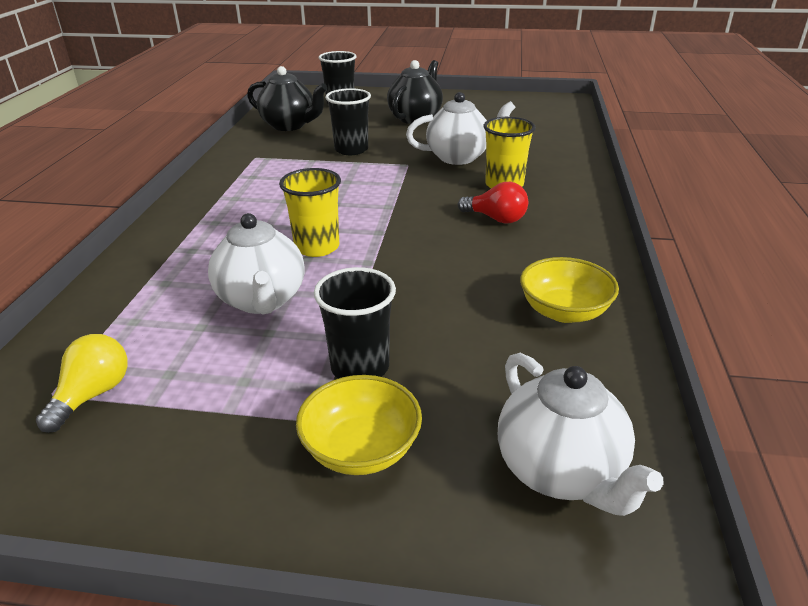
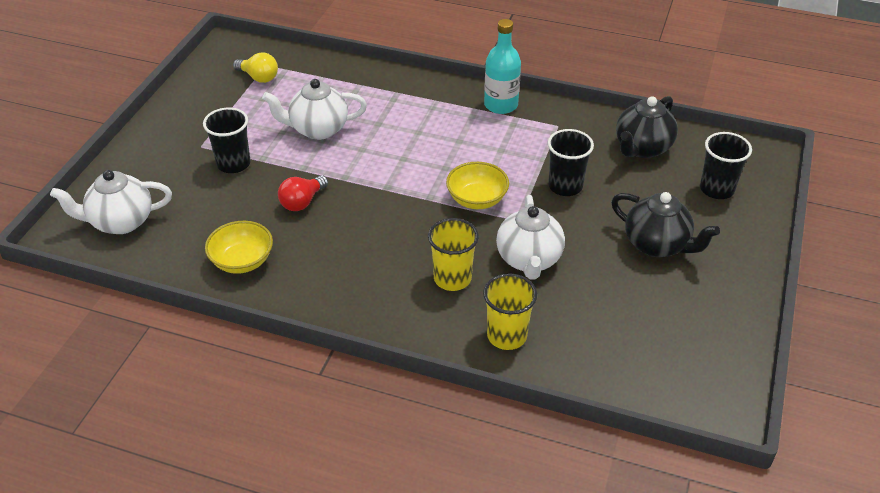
camera: 100 degrees right, 10 degrees up
(214, 185) = (501, 105): none -> turquoise bottle
(317, 247) = (376, 154): yellow cup -> yellow cup (507, 336)
(361, 449) = (173, 159): yellow bowl -> yellow bowl (477, 199)
(496, 219) = (386, 257): red light bulb -> red light bulb (302, 202)

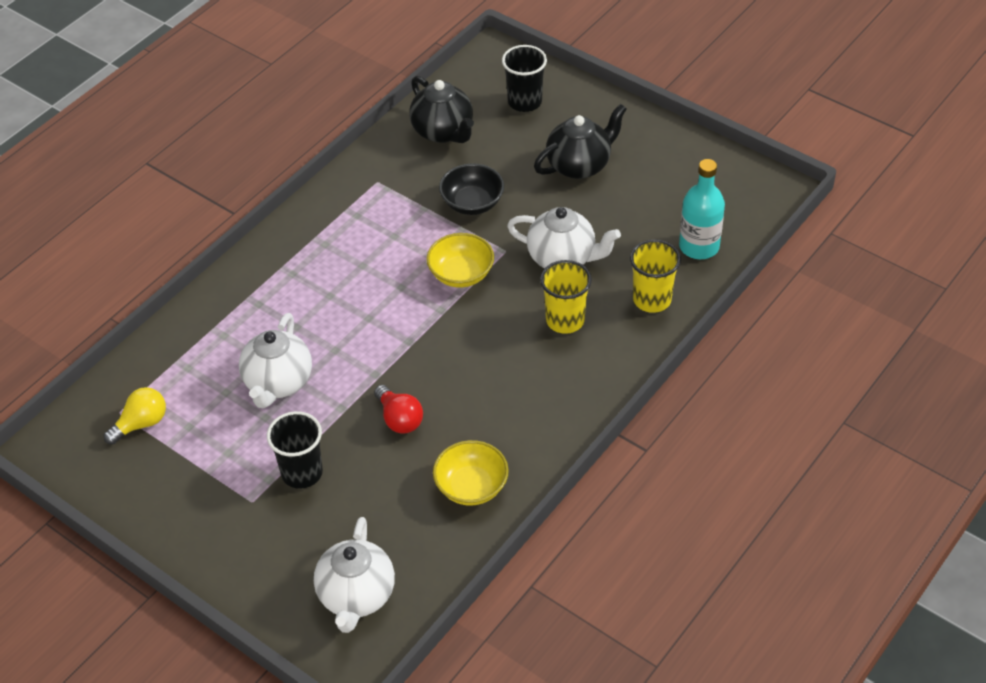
camera: 70 degrees left, 5 degrees up
(501, 105) = (318, 216): turquoise bottle -> turquoise bottle (699, 246)
(565, 186) = (472, 203): black cup -> black bowl

